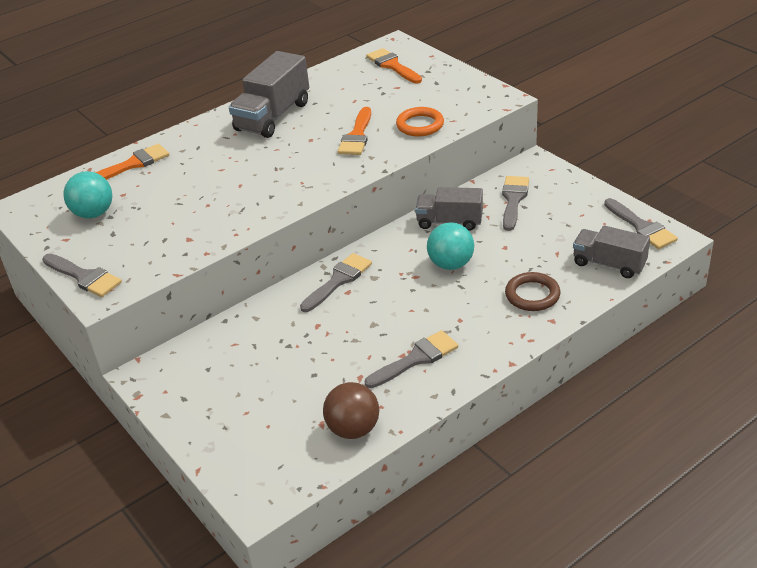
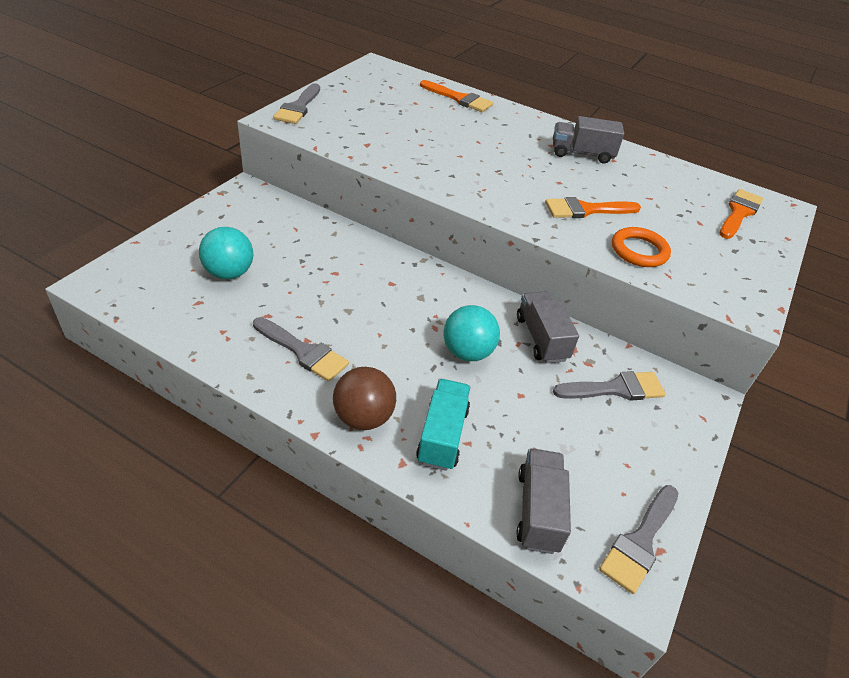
camera: 60 degrees right, 5 degrees up
(94, 214) = (382, 95): turquoise ball -> turquoise ball (229, 273)
(273, 116) = (582, 154): grey truck -> grey truck, size x0.66
(338, 281) = (405, 274): grey brush -> none
(353, 429) = (192, 325): brown ball -> brown ball (363, 417)
(532, 295) = (442, 435): brown ring -> turquoise truck

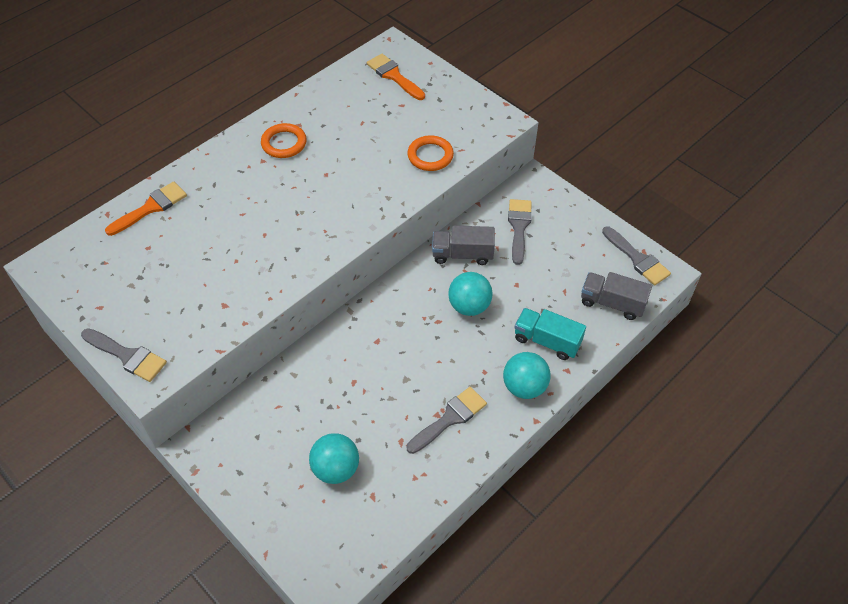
camera: 70 degrees left, 10 degrees up
(363, 417) = (524, 387): brown ball -> turquoise ball
(582, 154) = (284, 143): grey truck -> orange ring
(586, 210) = (370, 170): orange brush -> none

